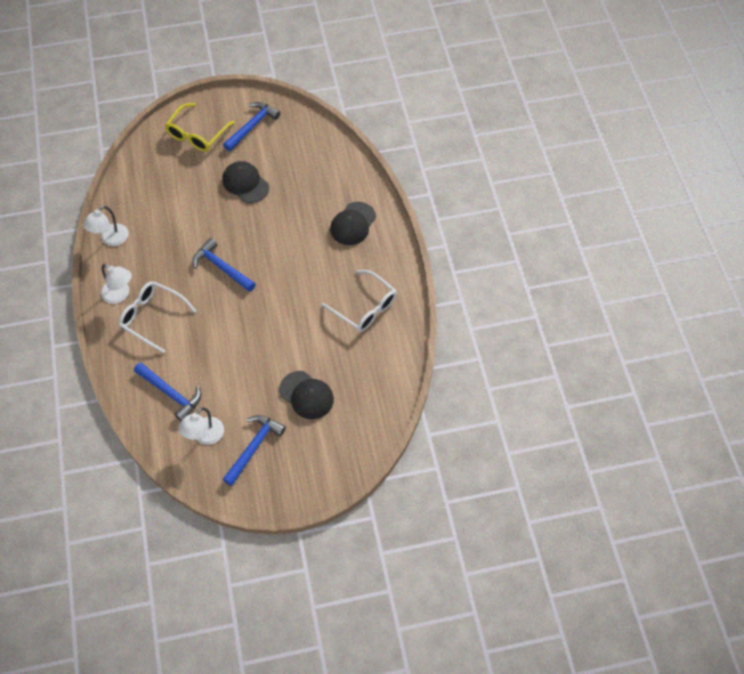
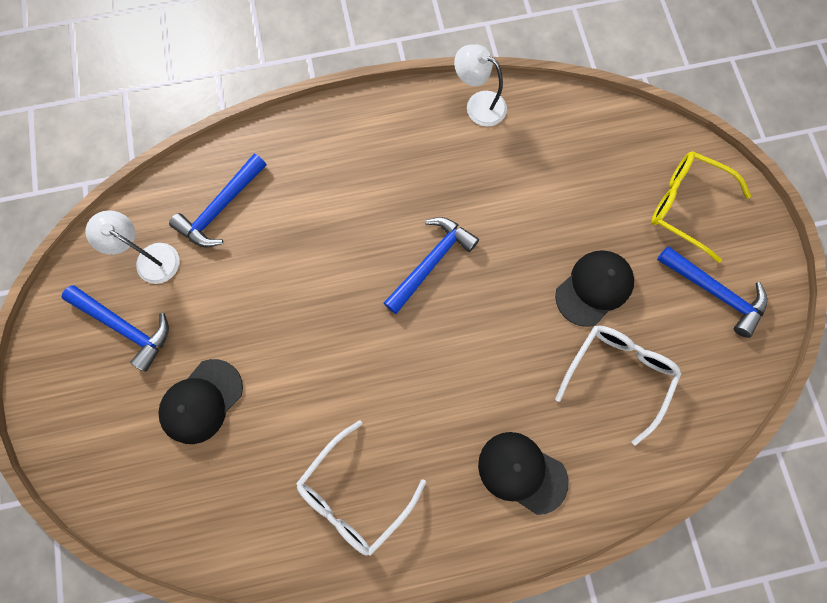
camera: 90 degrees right, 15 degrees up
(120, 295) = (384, 127): white lamp -> none
(152, 317) = (345, 172): white glasses -> white glasses (617, 374)

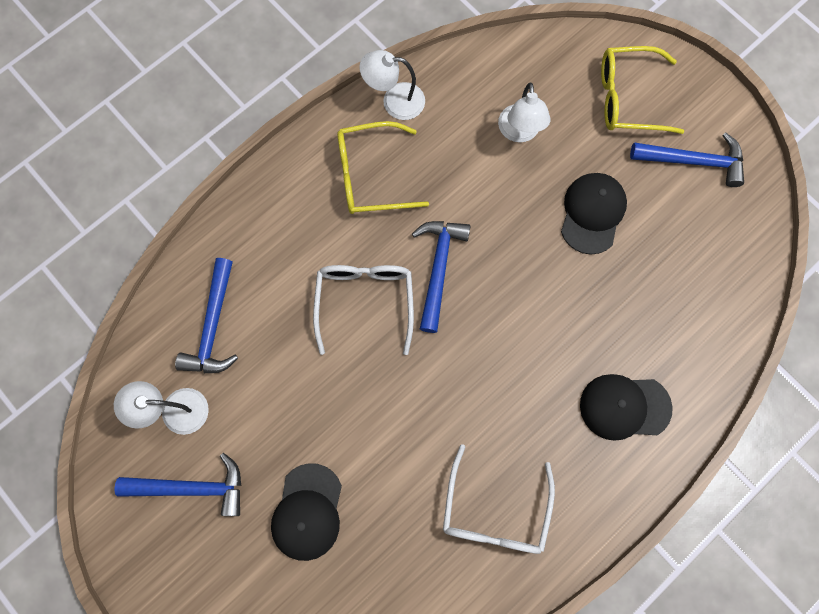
camera: 30 degrees left, 0 degrees up
(421, 155) = (370, 175): none -> yellow glasses
(570, 185) = (519, 132): none -> white lamp
(617, 374) = (654, 277): white glasses -> white glasses (365, 301)

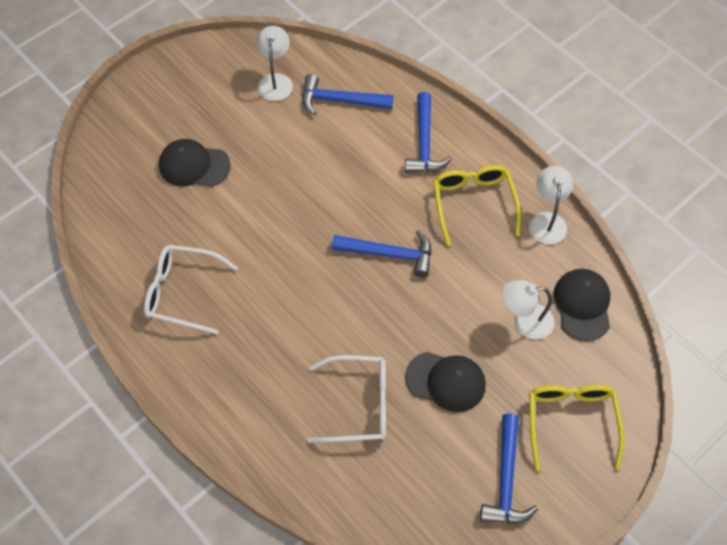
camera: 90 degrees right, 15 degrees down
(192, 488) = (218, 94): blue hammer -> blue hammer (424, 143)
(365, 301) = (360, 200): white glasses -> white glasses (359, 404)
(624, 407) = (262, 398): black cap -> black cap (582, 305)

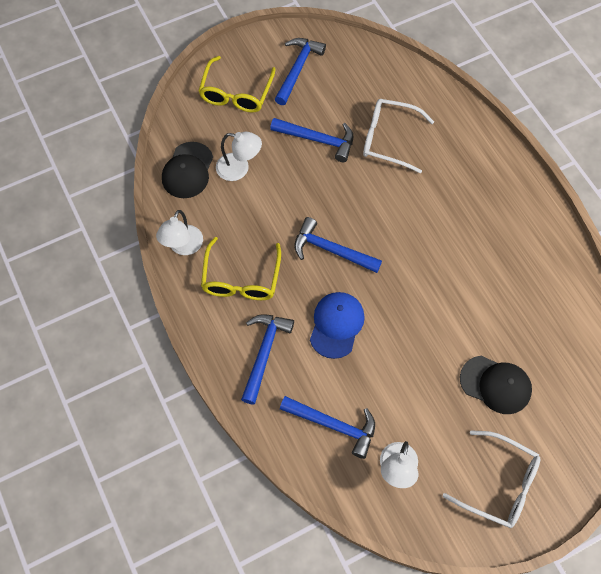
camera: 165 degrees left, 5 degrees up
(182, 292) = (518, 259): white glasses -> white glasses (499, 484)
(362, 183) = (336, 325): none -> blue cap
(446, 381) = (317, 140): black cap -> blue hammer

